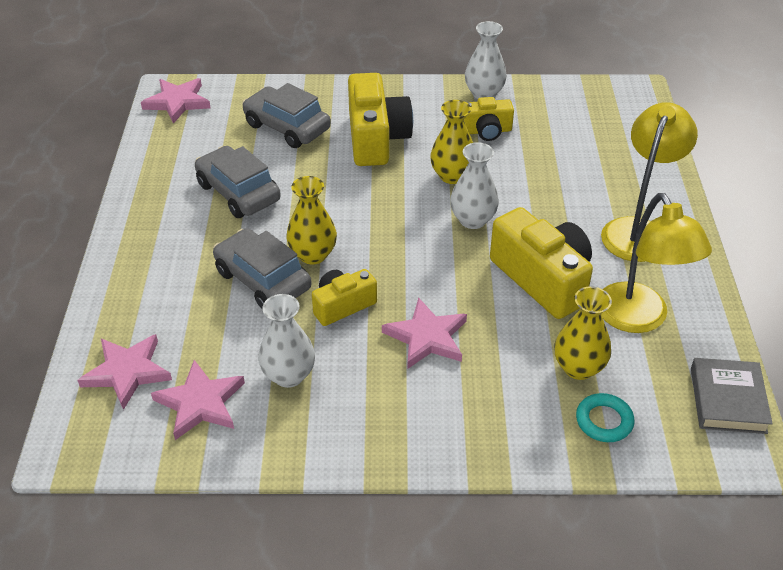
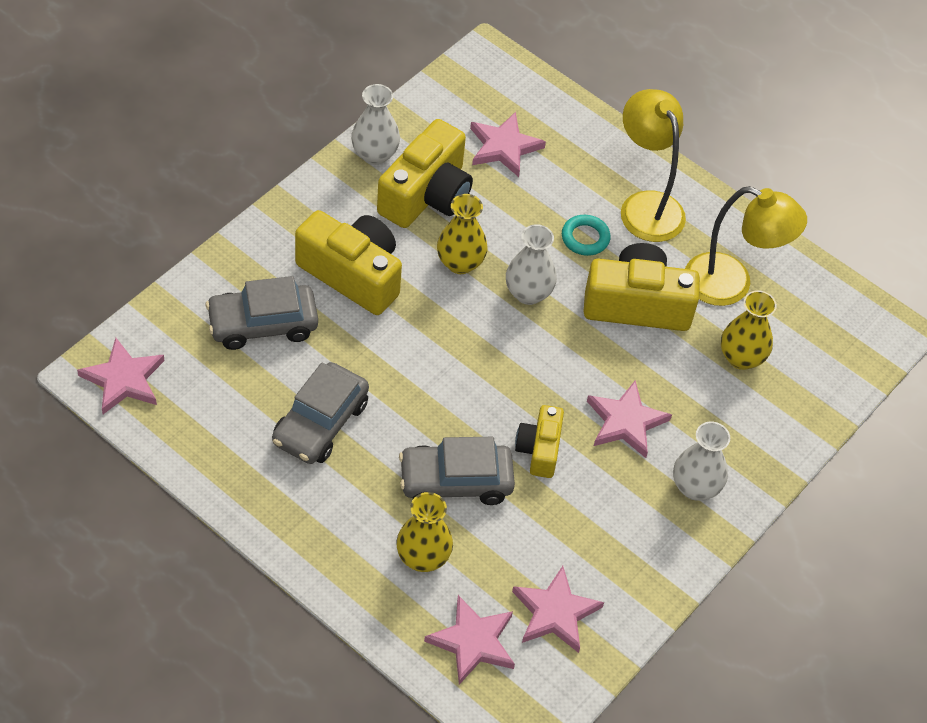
camera: 55 degrees left, 10 degrees up
(238, 192) = (320, 423): grey car -> grey car turned 60 degrees counterclockwise
(288, 375) = (581, 536): white vase -> white vase (695, 487)
(313, 255) = (459, 427): yellow vase -> yellow vase (423, 557)
(485, 131) = (427, 195): yellow camera -> yellow camera, size x1.74
(577, 139) = (504, 147): none -> pink star
(604, 421) = (799, 384): turquoise ring -> turquoise ring (585, 238)
(727, 400) = (844, 303): grey book -> none

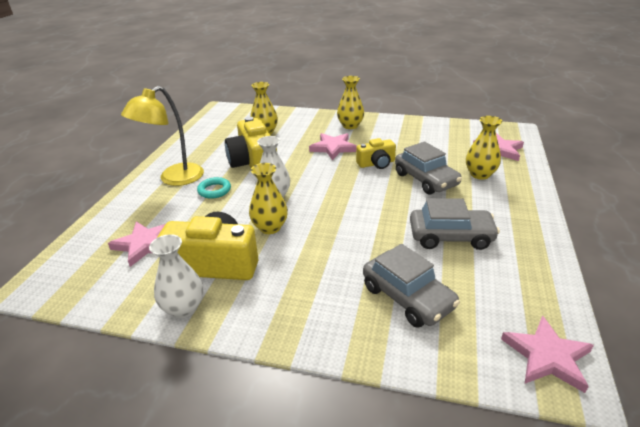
camera: 110 degrees left, 20 degrees down
(352, 274) = (319, 270): yellow camera -> none
(555, 612) = (454, 137): pink star -> none
(695, 487) = (350, 126): white vase -> yellow vase
(731, 285) = (219, 144): yellow lamp -> none

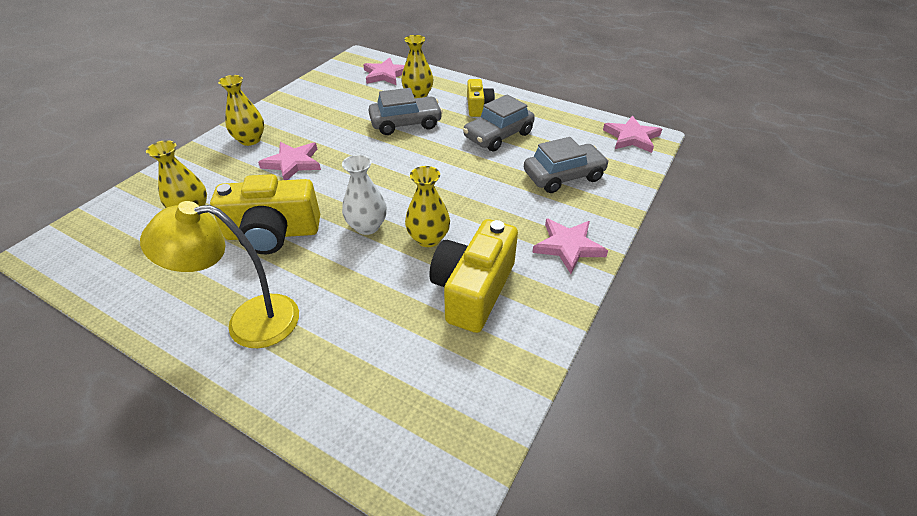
camera: 75 degrees left, 10 degrees up
(144, 244) = (404, 358): pink star -> pink star (568, 246)
(174, 179) = (248, 321): yellow lamp -> yellow lamp turned 120 degrees clockwise
(184, 308) = (538, 320): white vase -> none
(214, 190) = (315, 278): turquoise ring -> none
(376, 163) = (354, 143): yellow camera -> yellow camera (478, 107)
(450, 236) = (498, 135): grey car -> grey car turned 150 degrees counterclockwise

